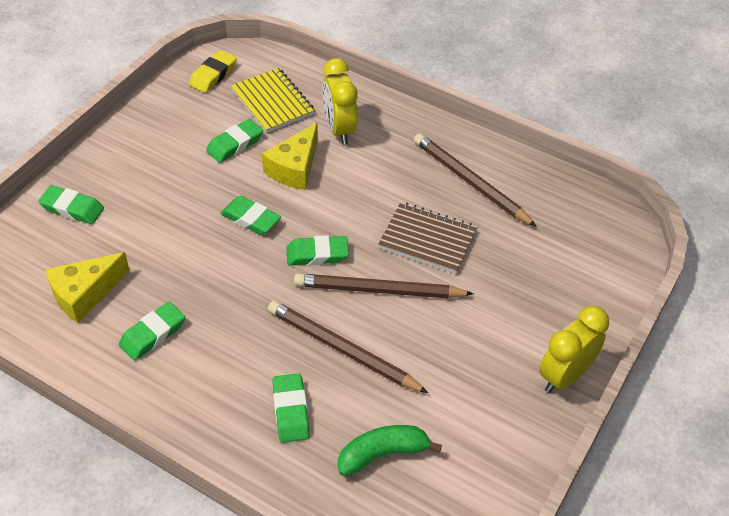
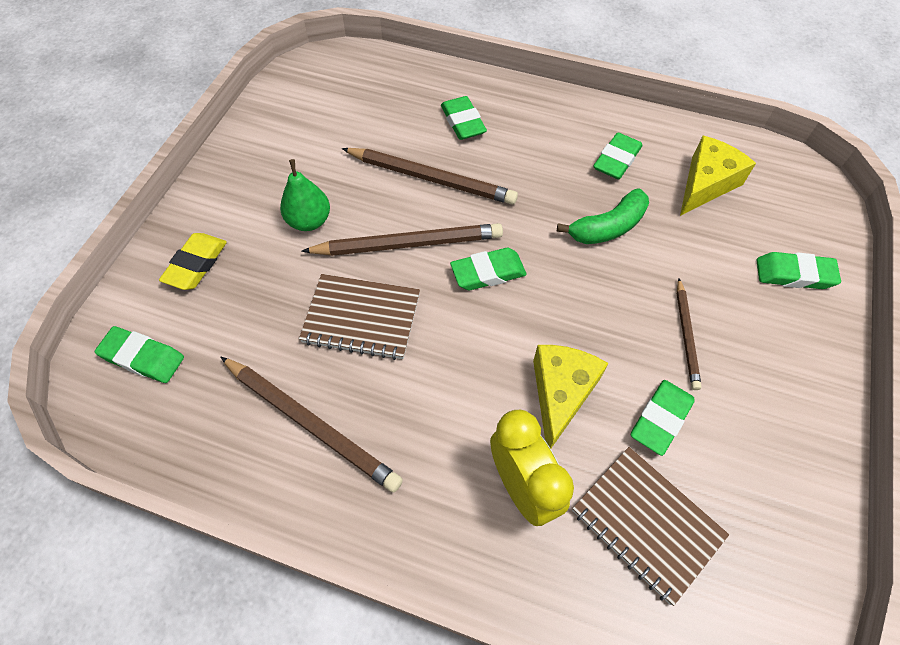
camera: 170 degrees right, 10 degrees up
(186, 185) = (686, 335): none -> brown pencil
(213, 75) = (773, 568): yellow eraser -> yellow eraser (196, 264)
(250, 219) = (583, 303): green eraser -> green eraser (143, 357)
(273, 102) = (646, 524): yellow notebook -> brown notebook
(383, 454) = (376, 105): green banana -> green banana (607, 227)
(465, 328) = (309, 221): none -> green pear
(564, 375) = (209, 193): yellow clock -> none

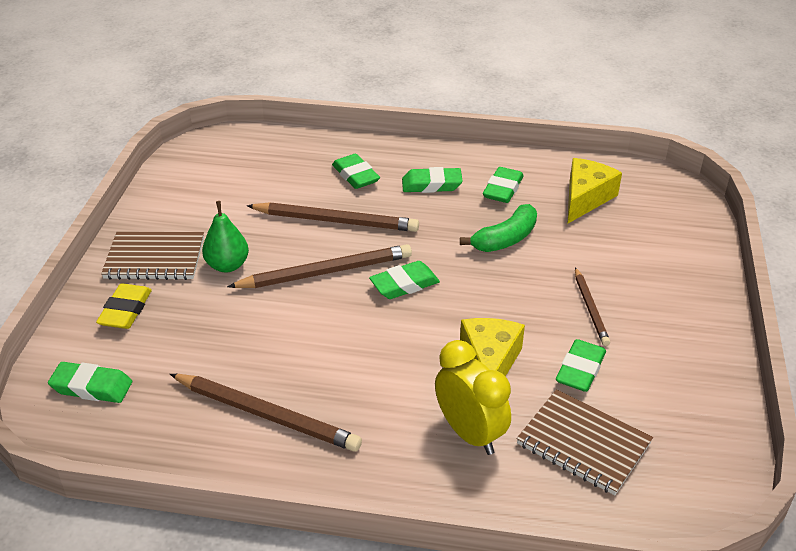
camera: 10 degrees left, 20 degrees down
(361, 318) = (295, 332): brown notebook -> brown notebook (154, 258)
(794, 274) = (674, 254): green eraser -> green eraser (431, 185)

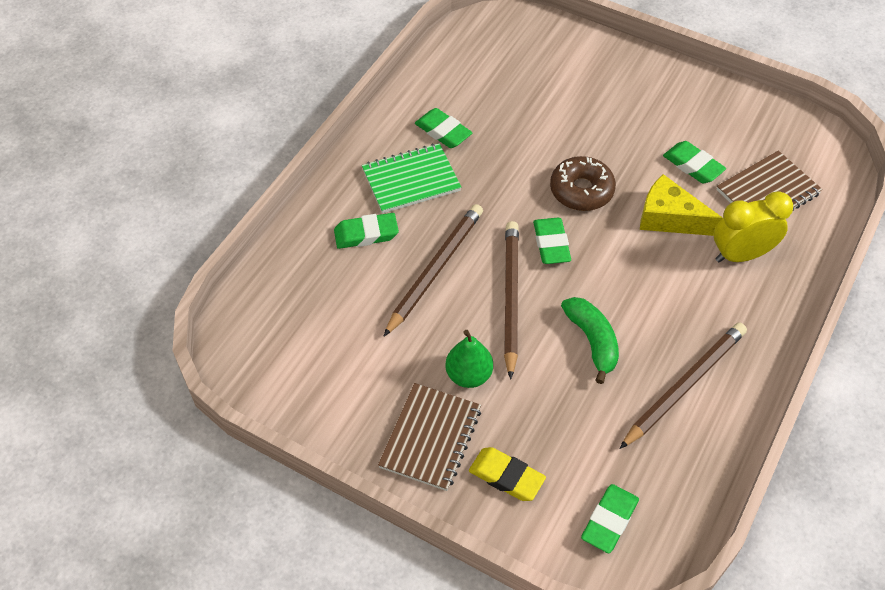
camera: 70 degrees left, 15 degrees up
(431, 185) = (411, 180): green eraser -> green notebook
(487, 291) = (581, 190): none -> brown donut
(505, 239) = (516, 155): green banana -> green banana (592, 341)
(585, 198) = (482, 82): yellow cheese -> none
(590, 308) = (626, 134): brown pencil -> none

